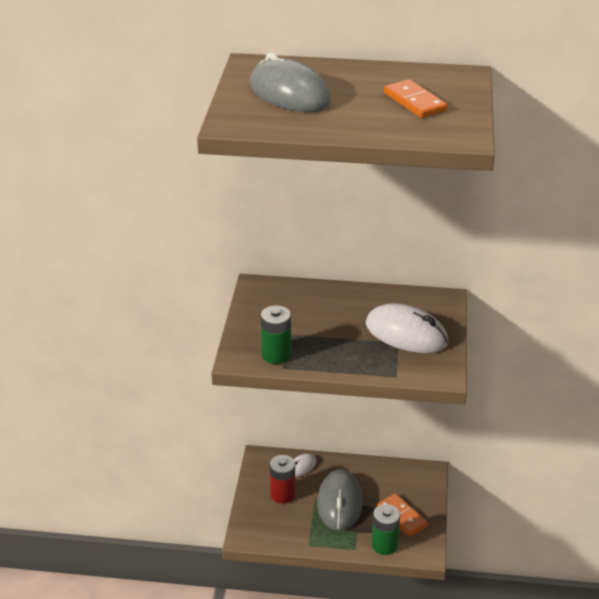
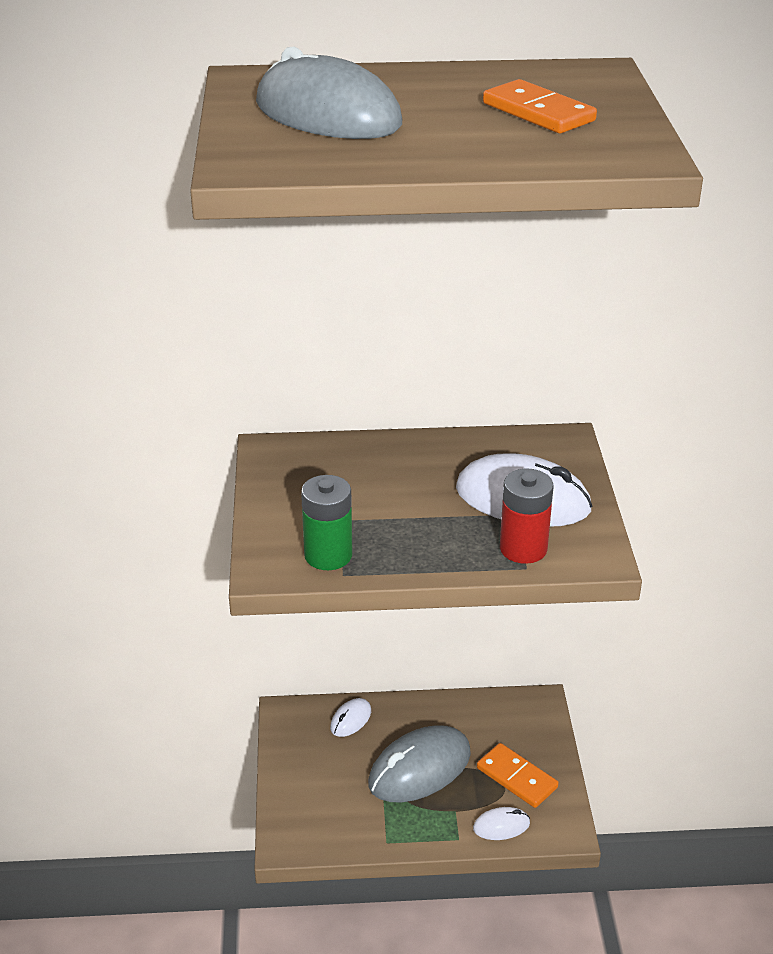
camera: 10 degrees left, 0 degrees up
(282, 494) = (331, 767): red battery -> red battery (523, 548)
(339, 503) = (419, 769): grey mouse -> grey mouse turned 60 degrees clockwise
(384, 545) = (501, 826): green battery -> white mouse

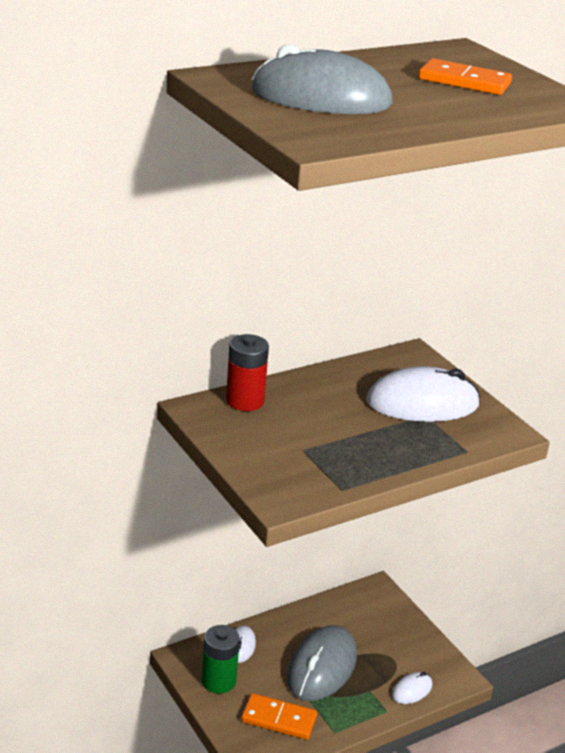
camera: 30 degrees left, 5 degrees down
(328, 555) = (318, 478): green battery -> green battery (218, 681)
(517, 778) = (398, 650): orange domino -> orange domino (279, 719)
(523, 548) = (454, 438): red battery -> red battery (245, 401)

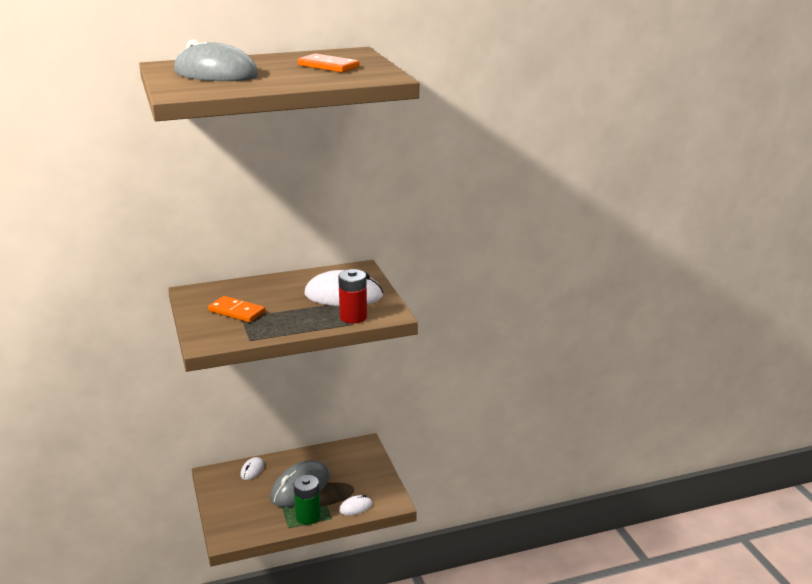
camera: 15 degrees right, 5 degrees down
(218, 681) = (226, 489): green battery -> green battery (308, 516)
(245, 401) = (224, 289): red battery -> red battery (353, 317)
(279, 719) = (254, 516): orange domino -> orange domino (237, 312)

